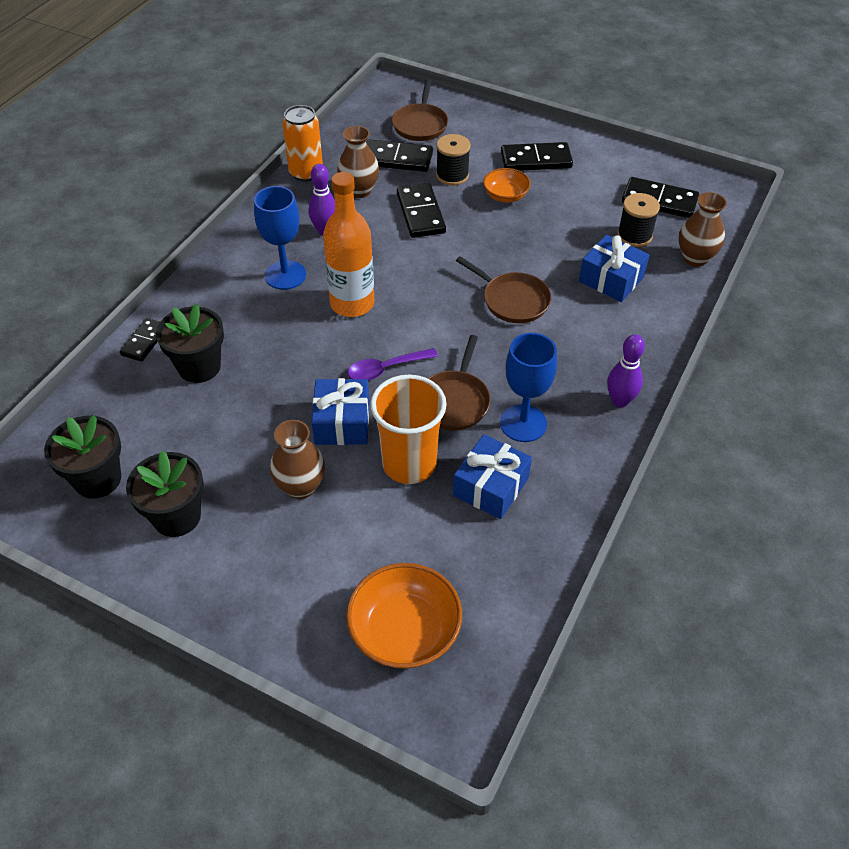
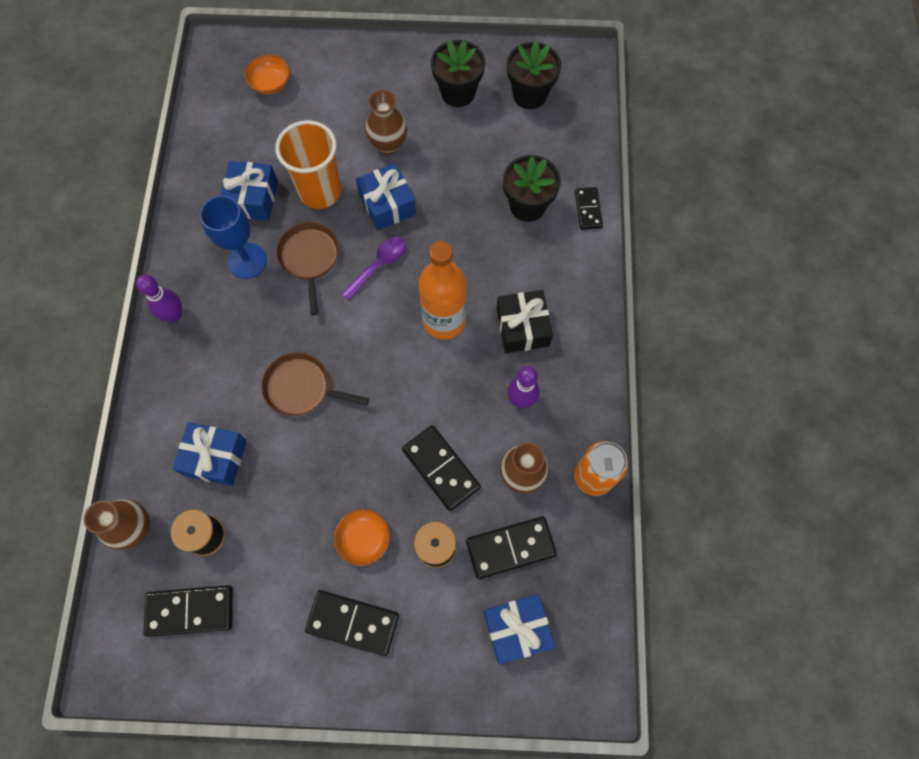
camera: 155 degrees right, 20 degrees up
(285, 275) = (522, 327): blue goblet -> black gift
(404, 631) = (271, 83): orange bowl -> orange bowl, size x0.60
(420, 124) = (517, 628): brown pan -> blue gift
(536, 160) = (353, 622): black domino -> black domino turned 45 degrees clockwise

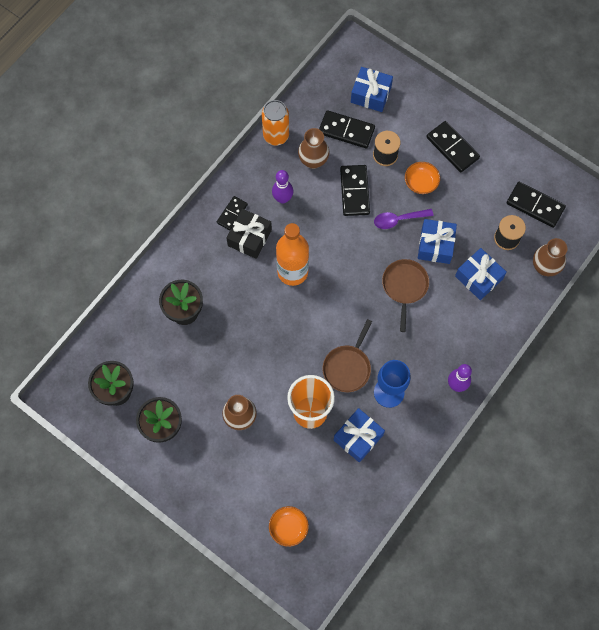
camera: 145 degrees left, 0 degrees up
(301, 388) = (404, 286): brown pan -> brown pan turned 135 degrees counterclockwise
(379, 265) = (307, 333): purple spoon -> purple spoon (398, 220)
(387, 204) = (272, 372): blue gift -> blue gift (435, 245)
(588, 209) = (149, 283): black domino -> black domino (232, 214)

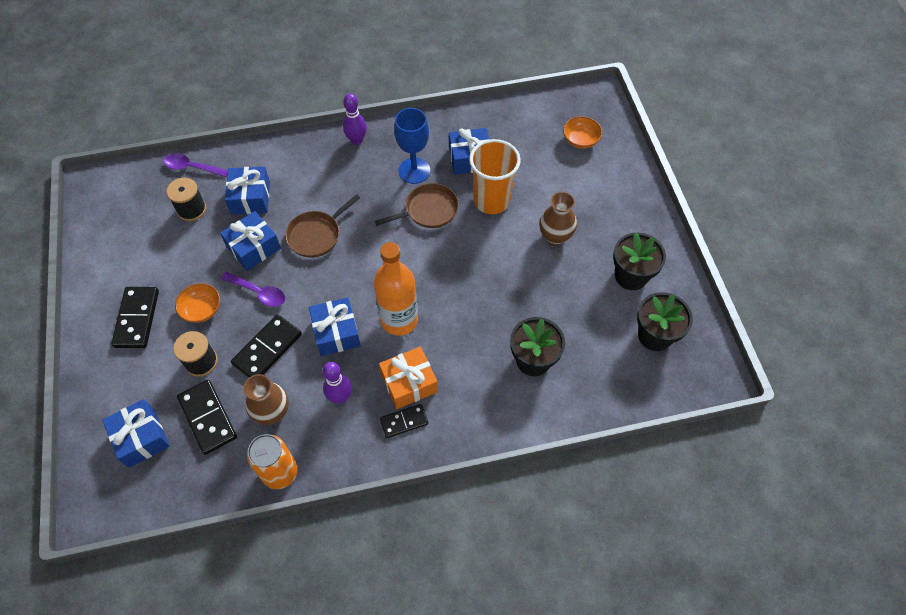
camera: 140 degrees left, 10 degrees down
(249, 238) = (409, 383): black gift -> orange gift
(323, 233) = (336, 332): none -> blue gift
(535, 205) = (137, 216): black domino -> none
(544, 267) = (192, 167): brown vase -> purple spoon

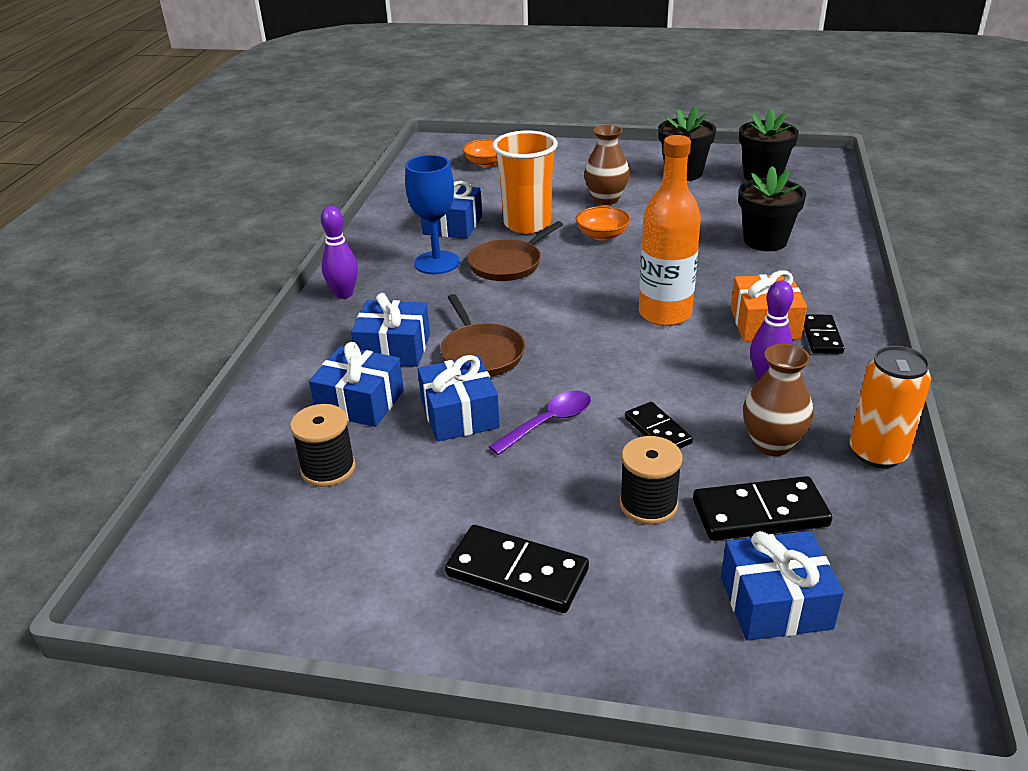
camera: 65 degrees left, 25 degrees down
(192, 167) = (238, 455): purple spoon -> none
(202, 309) = (544, 488): orange bowl -> orange bowl (602, 235)
(267, 349) = (657, 430): black domino -> black domino, size x0.63
(336, 332) = (659, 364): blue gift -> blue gift (394, 349)
(429, 210) = (508, 264): brown pan -> brown pan turned 135 degrees counterclockwise

